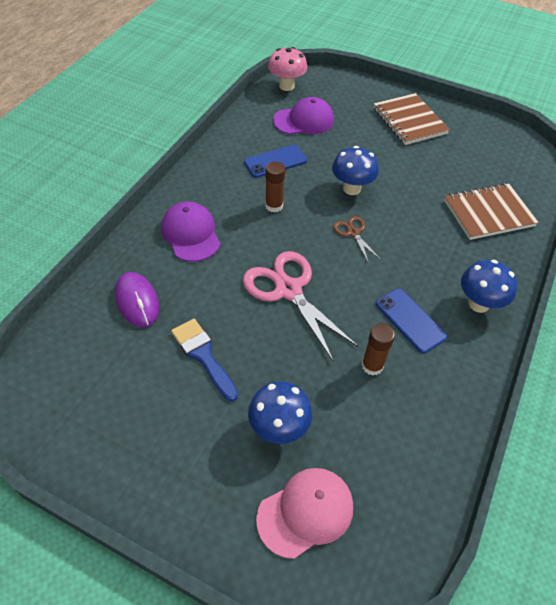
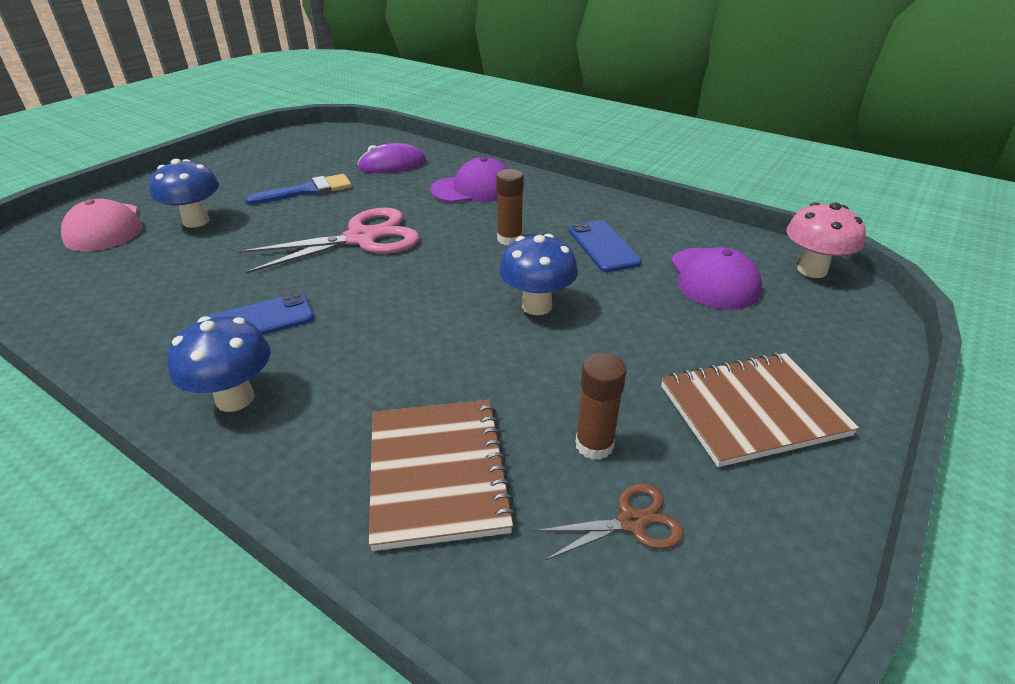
camera: 100 degrees right, 15 degrees down
(353, 232) = (439, 295): brown scissors -> brown scissors (631, 522)
(372, 366) = (215, 282): brown glue stick -> brown glue stick (594, 445)

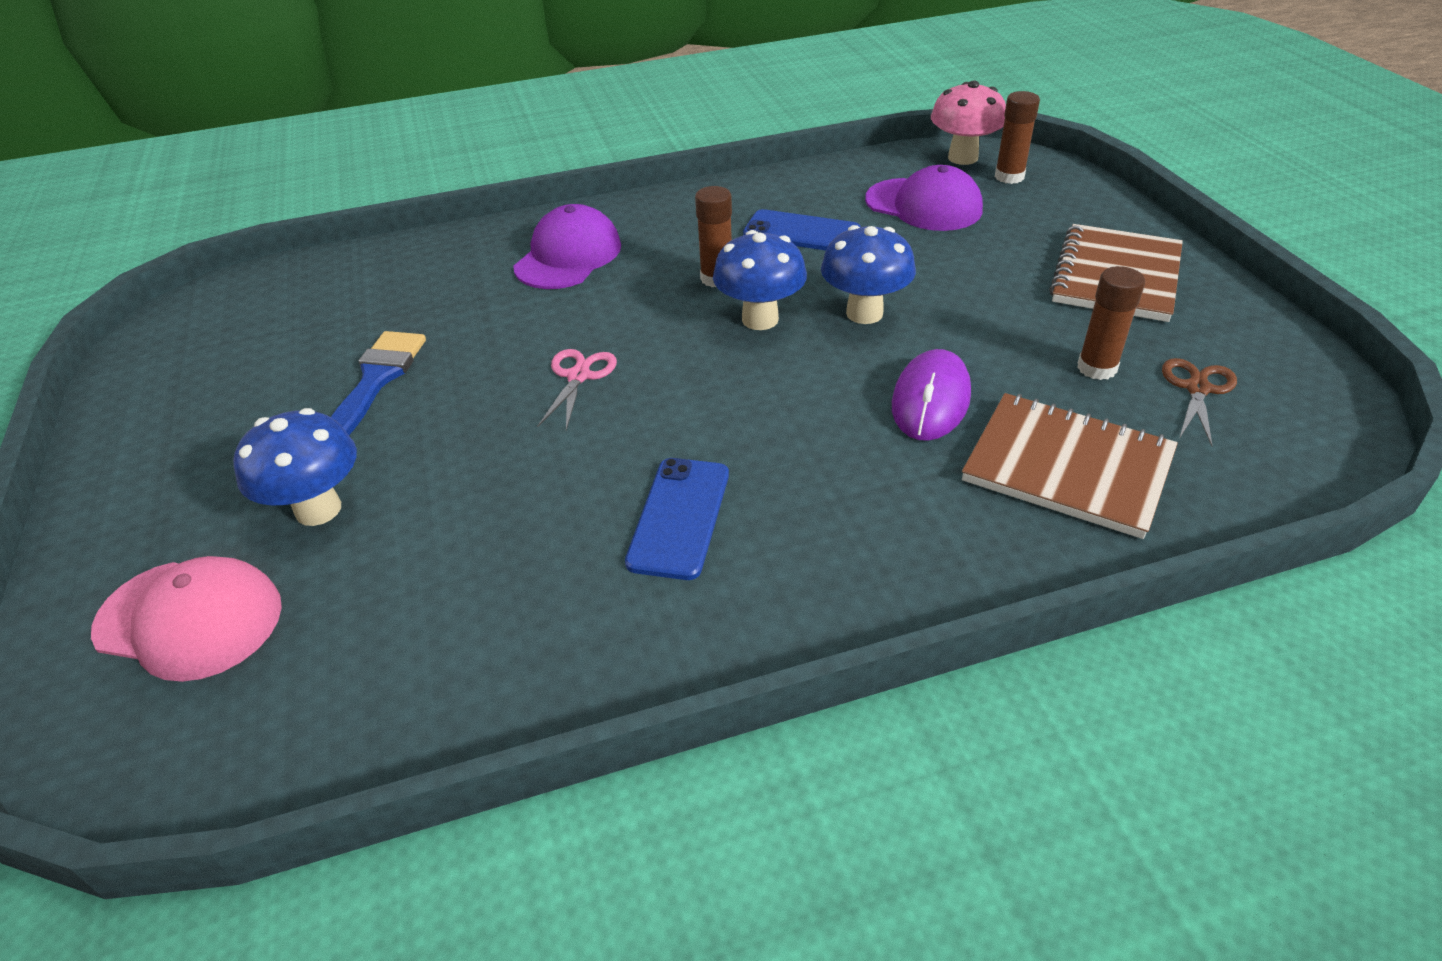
camera: 50 degrees left, 5 degrees up
(235, 398) = (829, 574): blue mushroom -> blue mushroom (760, 319)
(361, 238) = (578, 376): pink scissors -> pink scissors, size x0.50
(392, 165) = (408, 288): purple mouse -> purple mouse (931, 400)
(821, 301) = (1009, 177): none -> brown glue stick

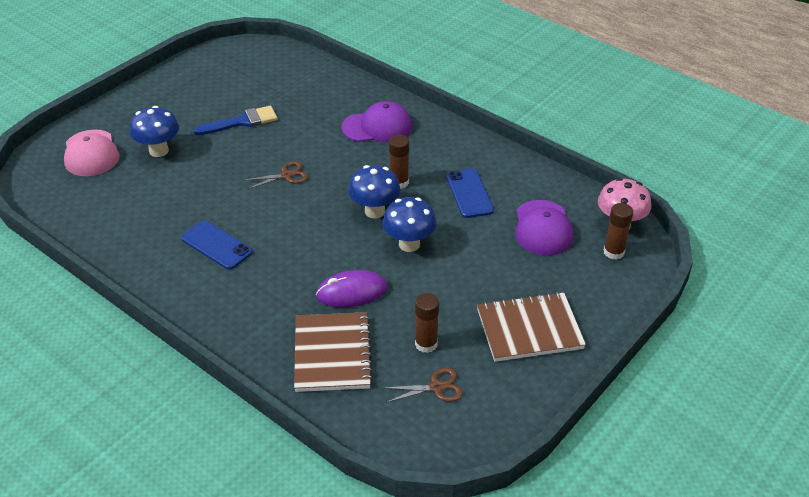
camera: 55 degrees right, 0 degrees up
(578, 376) = (286, 175): pink scissors -> brown scissors
(679, 517) = (216, 245): blue phone -> blue phone turned 60 degrees clockwise

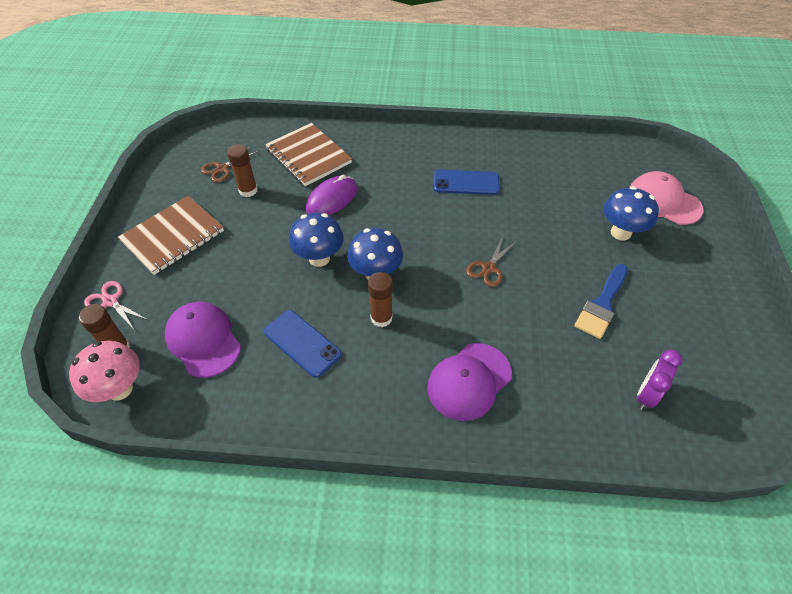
camera: 145 degrees right, 10 degrees up
(283, 78) = (646, 395): none -> purple clock
(610, 293) = (110, 301): none -> pink scissors

